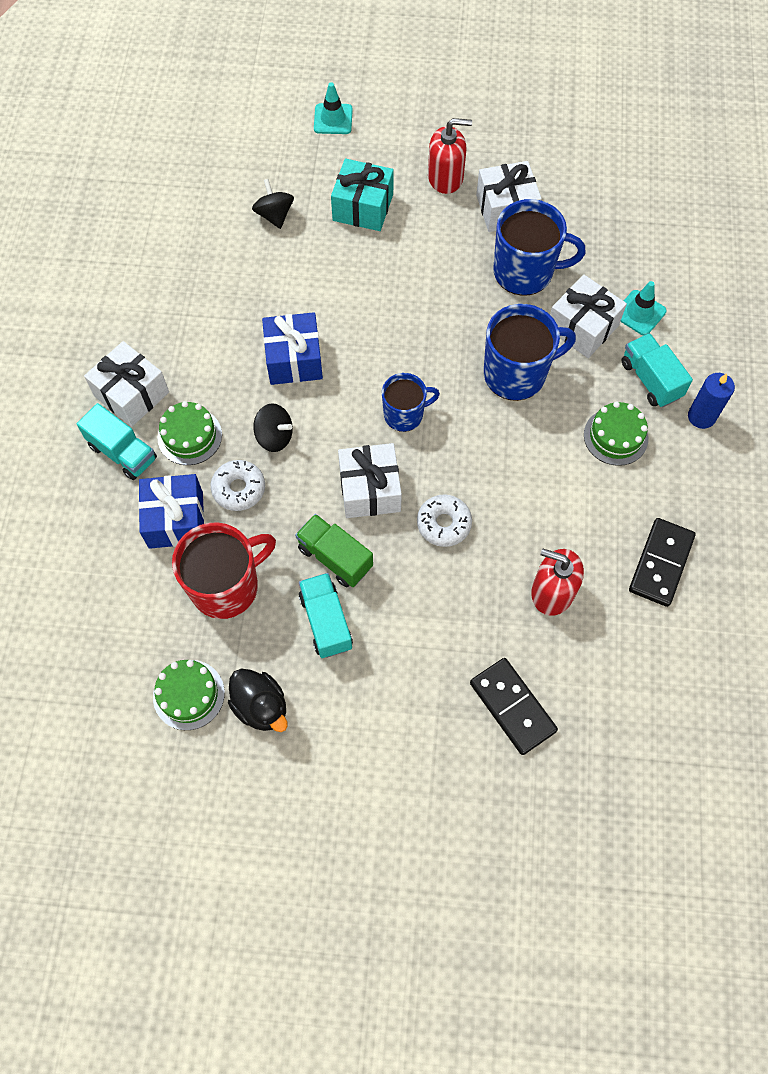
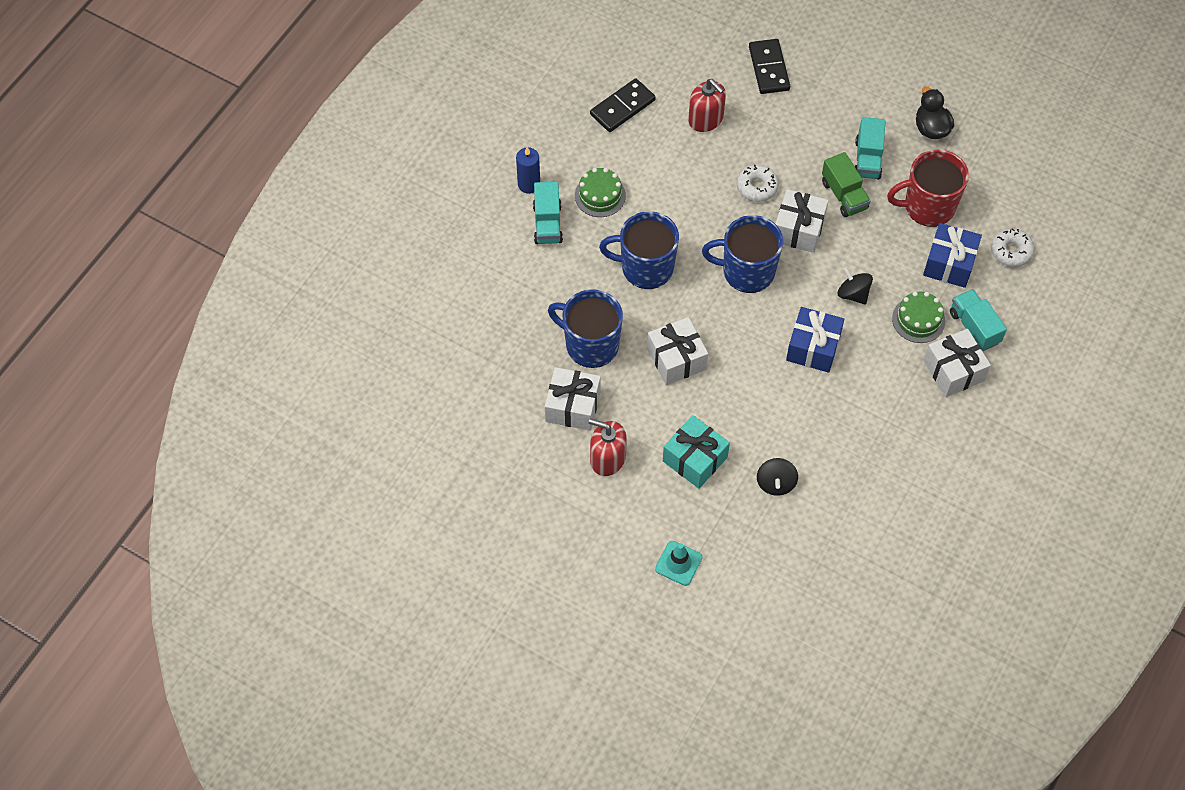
camera: 155 degrees left, 5 degrees down
(188, 694) = (976, 152): green cake -> none
(239, 489) = (895, 267): white donut -> white donut (1011, 251)
(404, 414) = (747, 271): blue mug -> blue mug, size x1.62
(582, 327) = (573, 282): white gift -> white gift (676, 359)
(639, 313) = (521, 275): turquoise traffic cone -> none

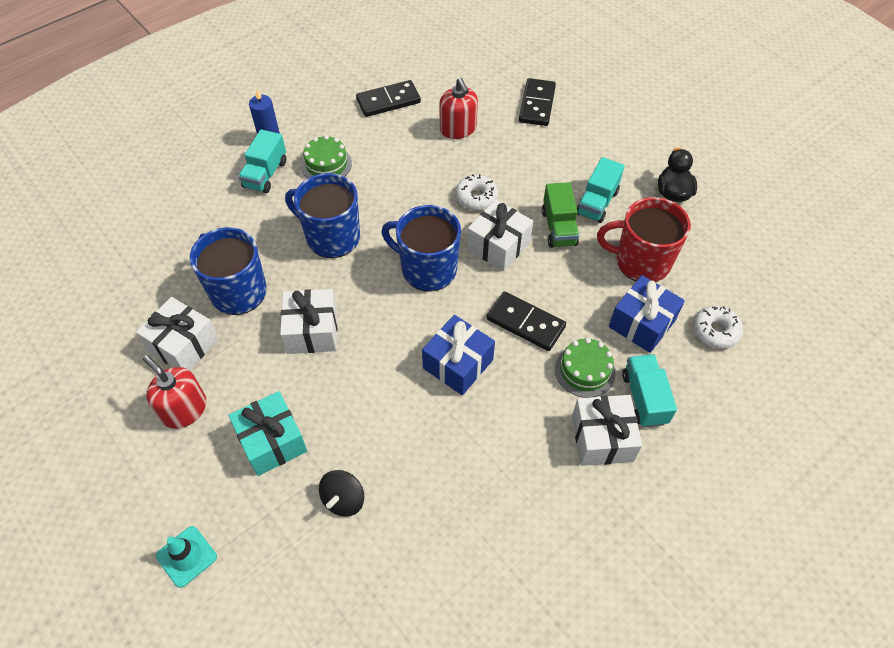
camera: 20 degrees right, 5 degrees down
(853, 294) = (525, 323): black spinning top -> black domino

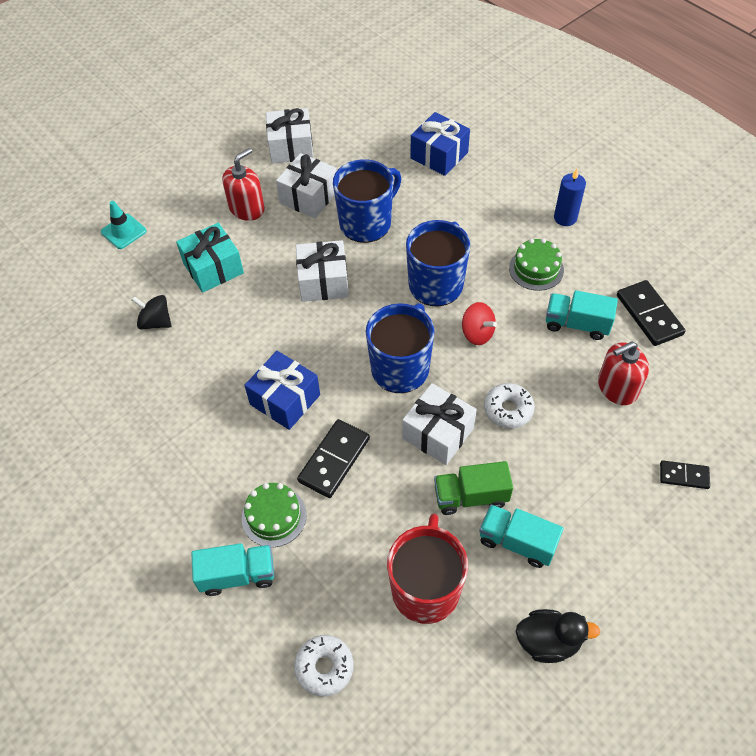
camera: 90 degrees right, 0 degrees up
(265, 174) = (514, 222): turquoise truck -> turquoise truck (576, 324)
(394, 211) = (477, 333): none -> red spinning top
(537, 104) = (684, 476): black domino -> black domino, size x0.60
(602, 438) = (194, 529): white gift -> white gift (291, 147)
(642, 323) = (335, 581): blue gift -> blue gift (439, 155)

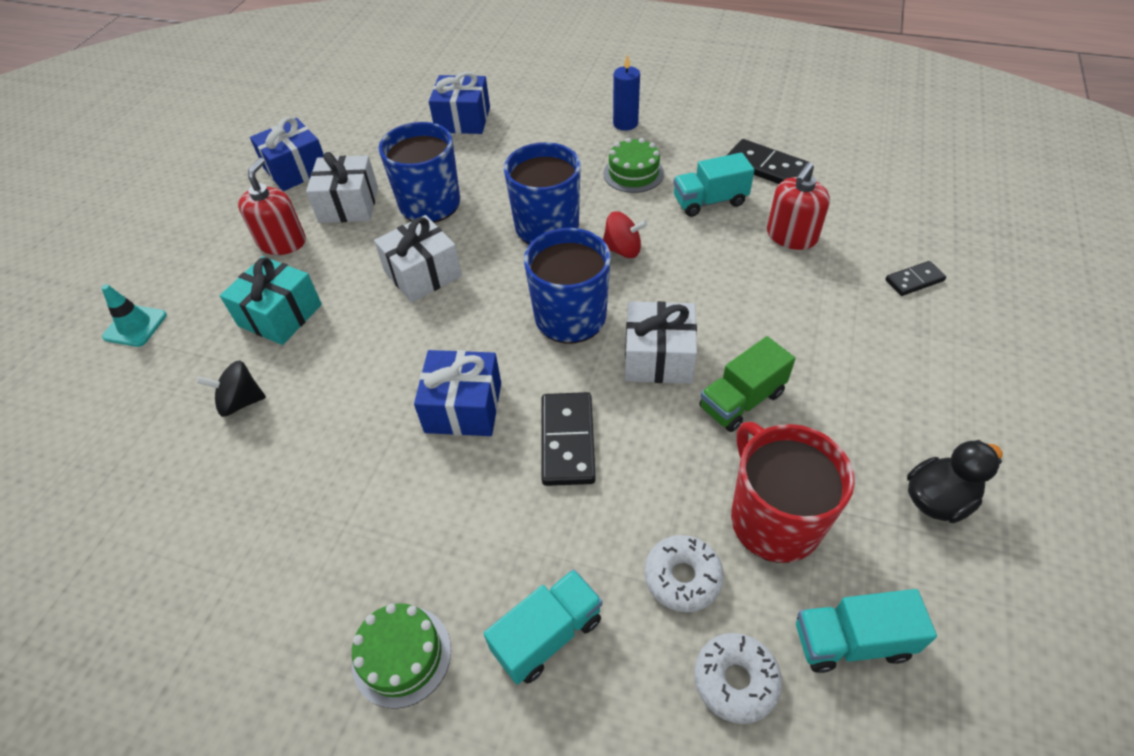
camera: 30 degrees left, 5 degrees down
(274, 516) = (543, 540): green cake -> green cake (401, 655)
(291, 147) = (296, 169): white gift -> blue gift
(508, 409) = (709, 302): white donut -> white donut (682, 577)
(517, 542) = (823, 419): turquoise truck -> turquoise truck (851, 641)

